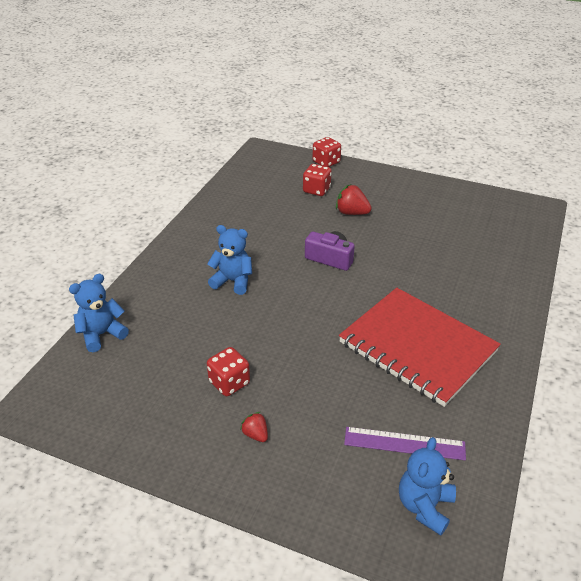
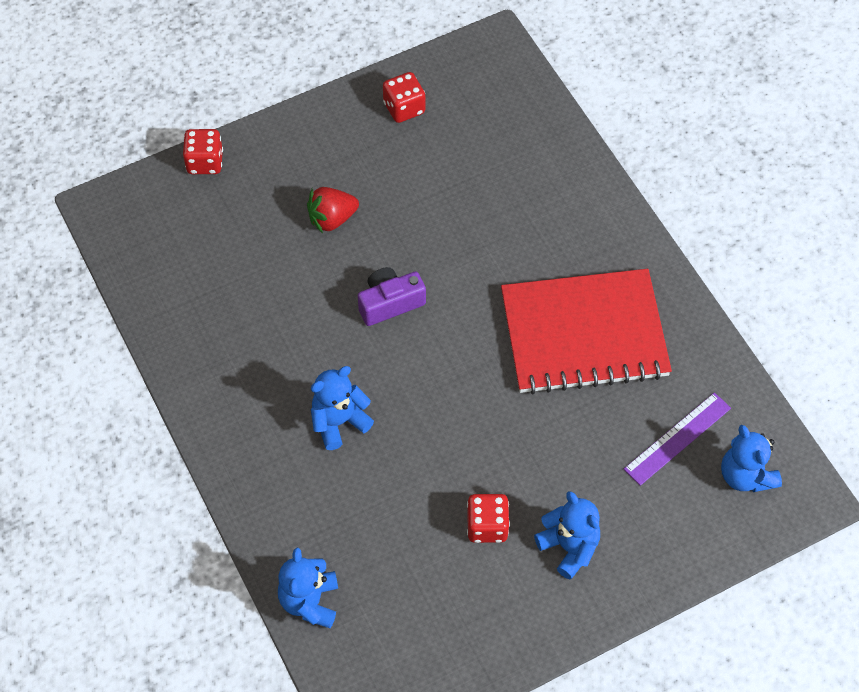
camera: 50 degrees left, 20 degrees up
(255, 434) = (569, 547): red strawberry -> blue teddy bear
(316, 190) = (253, 218): red dice -> red dice (404, 108)

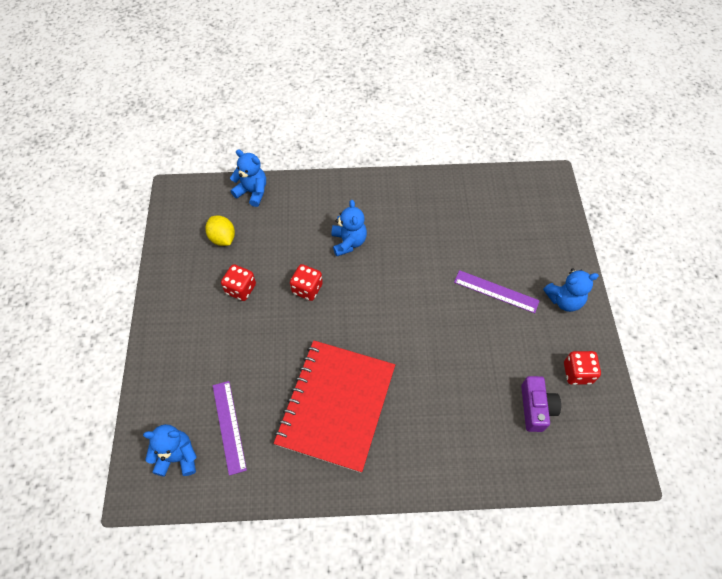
camera: 115 degrees right, 0 degrees up
(205, 162) = (568, 238): red dice -> red dice (307, 289)
(332, 219) = (496, 291): red strawberry -> purple ruler
(390, 303) = (416, 299): purple camera -> purple camera (536, 408)
(416, 598) = (222, 238): none -> yellow lemon
(569, 547) = (201, 326): blue teddy bear -> blue teddy bear (564, 300)

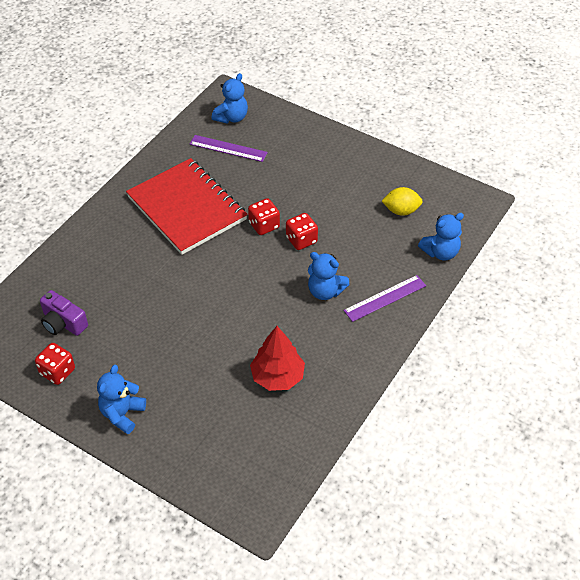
camera: 125 degrees right, 10 degrees down
(241, 289) = (338, 200): red dice -> red dice (264, 225)
(448, 227) = (277, 377): none -> red tree
(496, 291) = (179, 367): purple ruler -> purple ruler (385, 298)

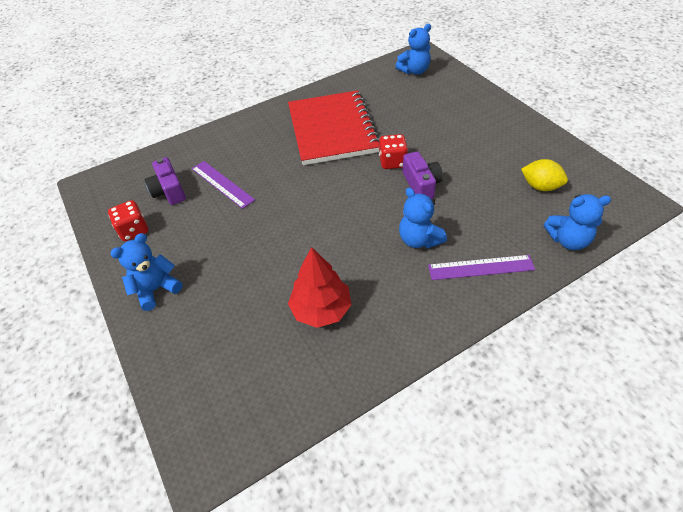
camera: 30 degrees right, 0 degrees up
(228, 148) = (397, 93): purple ruler -> purple ruler (222, 184)
(301, 240) = (421, 184): red dice -> purple camera

